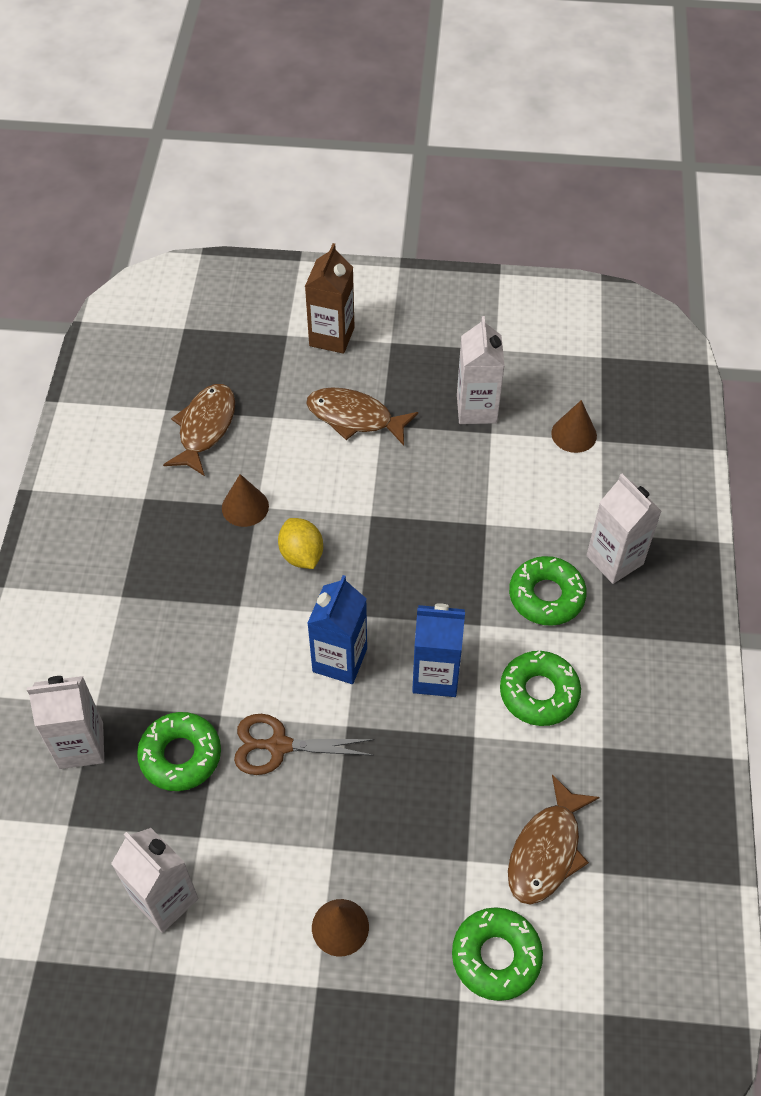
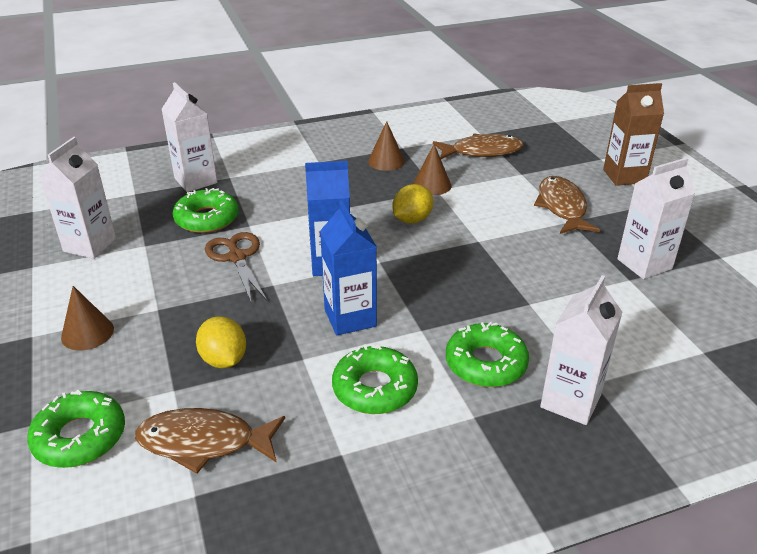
camera: 65 degrees right, 20 degrees down
(445, 805) = (224, 360): none -> yellow lemon
(574, 434) = (688, 330): brown cone -> brown cone (386, 161)

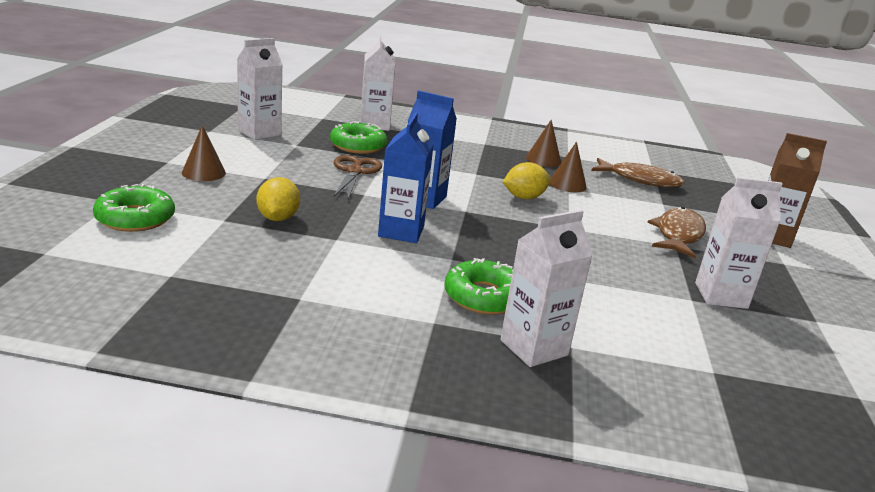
camera: 25 degrees right, 10 degrees down
(203, 442) = (210, 252): brown fish -> none
(375, 388) = (371, 275): green donut -> none

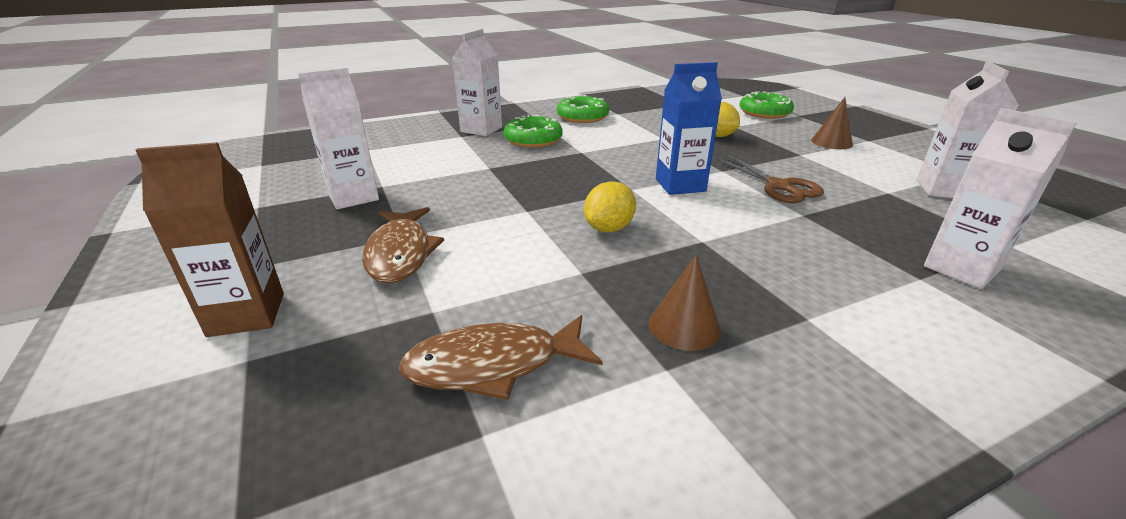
camera: 150 degrees right, 5 degrees up
(358, 146) = (862, 218): green donut -> green donut (582, 117)
(401, 231) = (640, 155): blue carton -> none
(567, 184) = (590, 279): brown cone -> none

